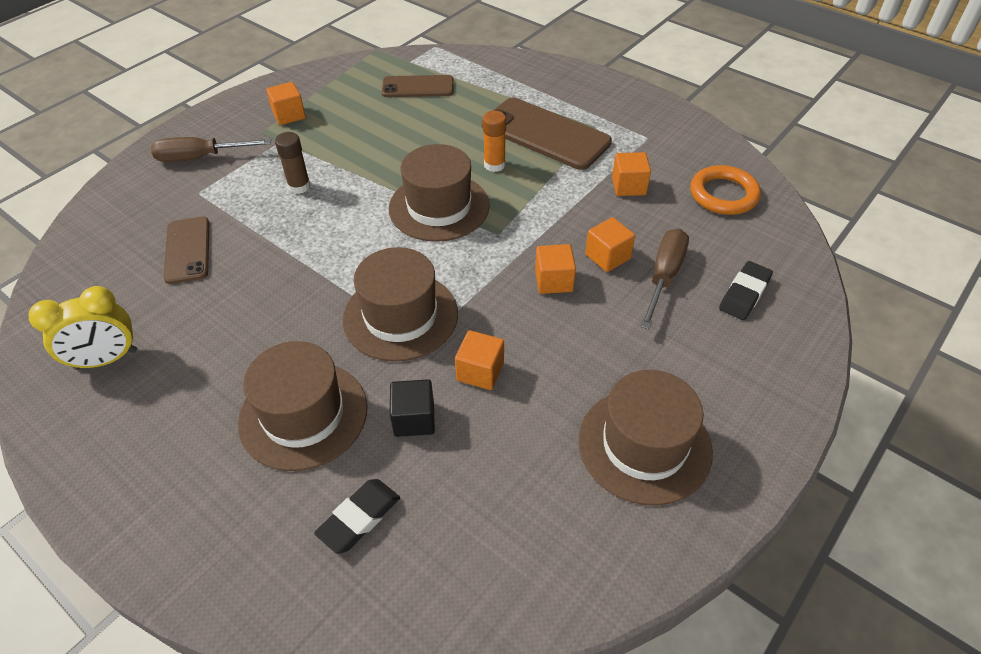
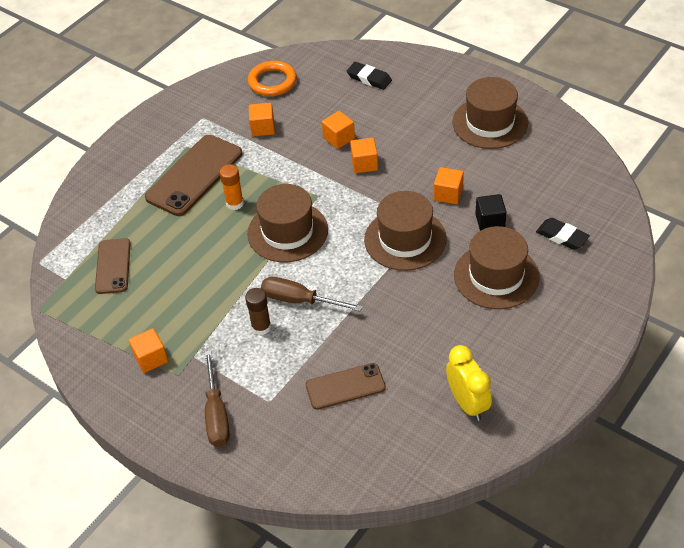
camera: 90 degrees left, 0 degrees up
(664, 276) = (356, 112): brown screwdriver -> brown screwdriver (299, 300)

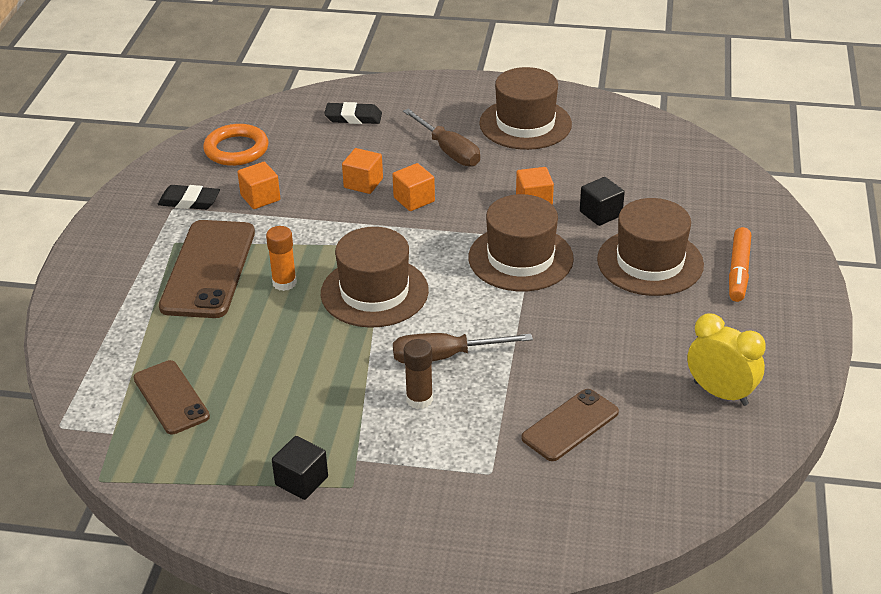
camera: 30 degrees left, 10 degrees down
(151, 358) = (301, 481): orange cube -> black cube
(216, 414) = (436, 511): brown screwdriver -> brown screwdriver (448, 151)
(557, 307) = (738, 271): none -> orange marker
(562, 236) = (688, 205): black eraser -> black eraser (189, 201)

